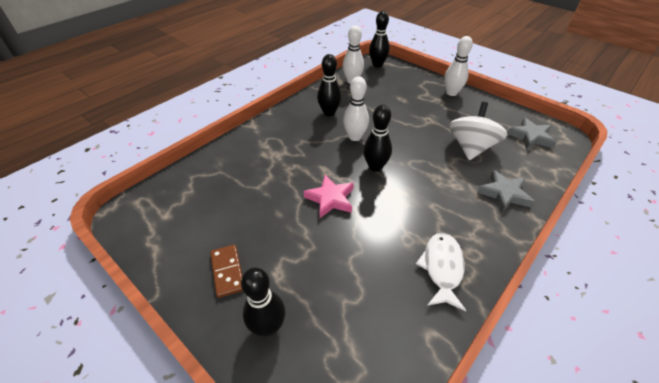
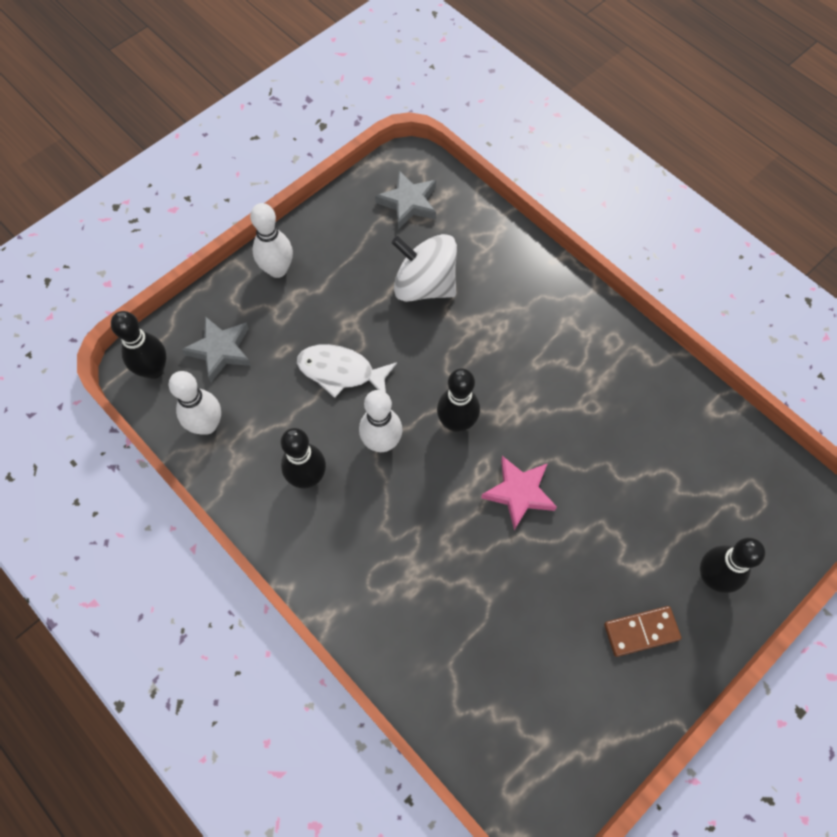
camera: 85 degrees left, 20 degrees up
(442, 268) = (632, 379): white fish -> white fish (340, 372)
(504, 193) = (519, 276): grey star -> grey star (220, 350)

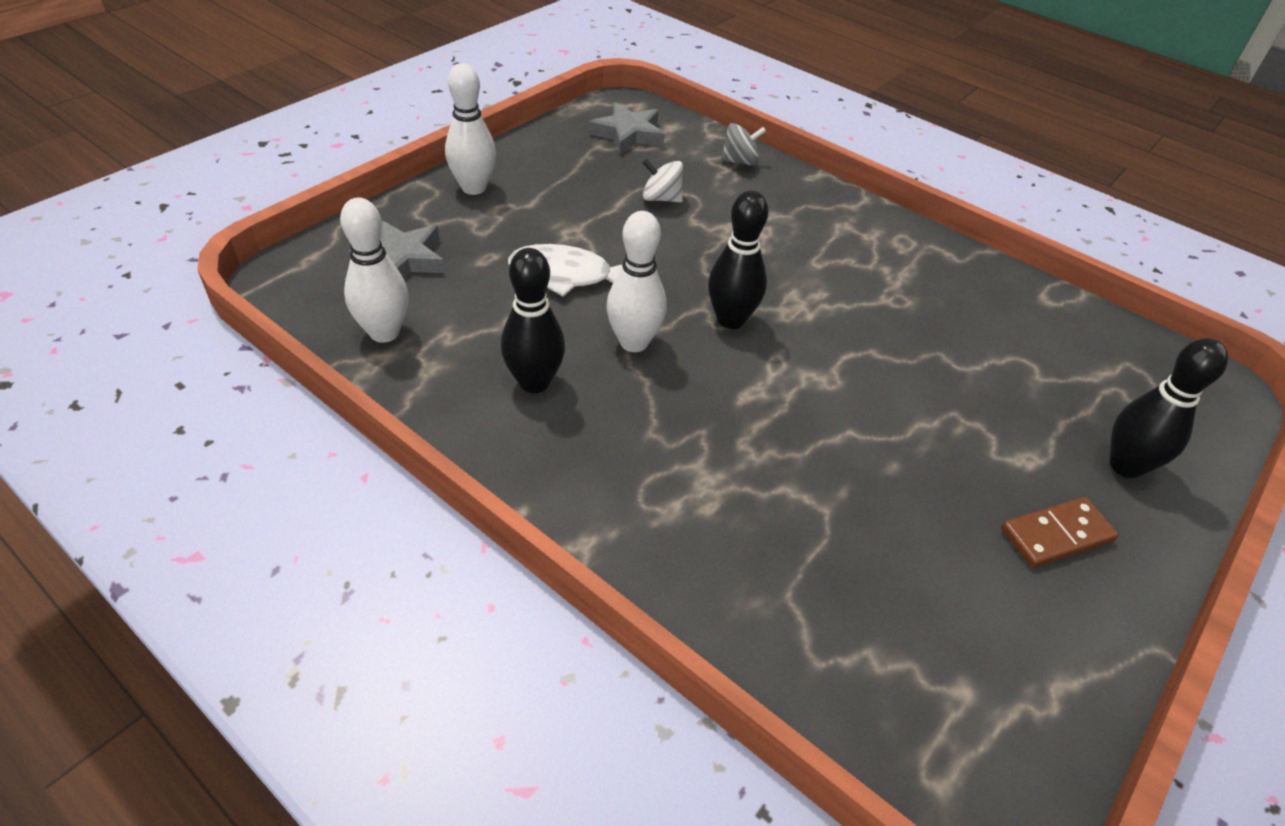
camera: 10 degrees left, 20 degrees down
(154, 370) = (308, 280): black bowling pin -> none
(424, 285) = (661, 198): white spinning top -> white spinning top, size x0.52
(497, 240) = (740, 161): none -> grey spinning top
(519, 493) = (833, 387): pink star -> none

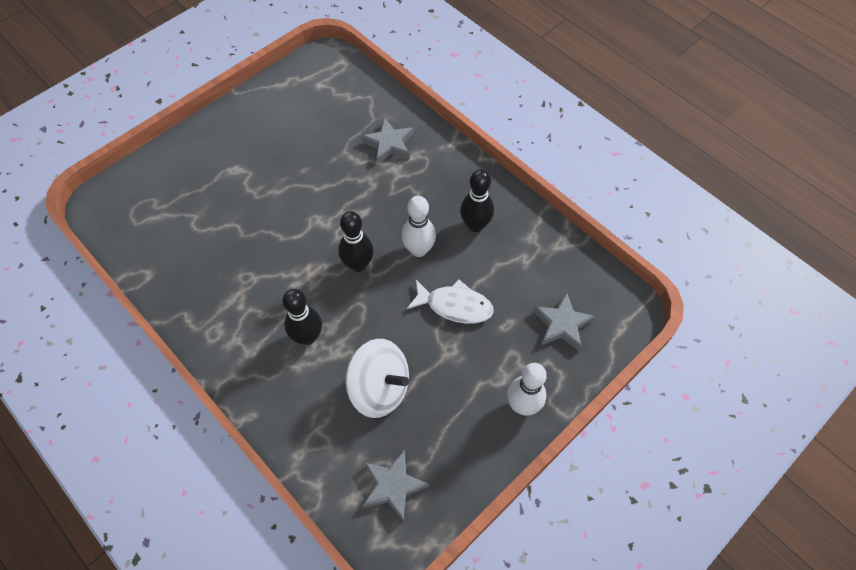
camera: 170 degrees left, 15 degrees up
(384, 332) = (560, 263): white bowling pin -> none
(661, 198) = (379, 388): white spinning top -> white spinning top, size x1.94
(733, 531) = (389, 144): none -> grey star
(740, 161) = (303, 439): grey spinning top -> none
(1056, 535) = (246, 134): brown domino -> none
(1125, 466) = (188, 163): black bowling pin -> black bowling pin (307, 337)

